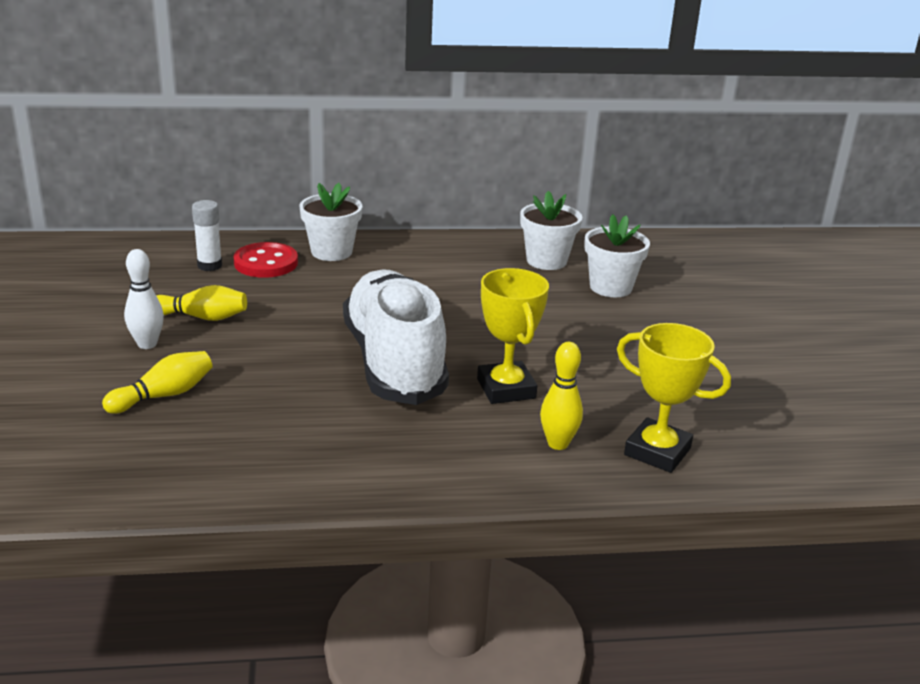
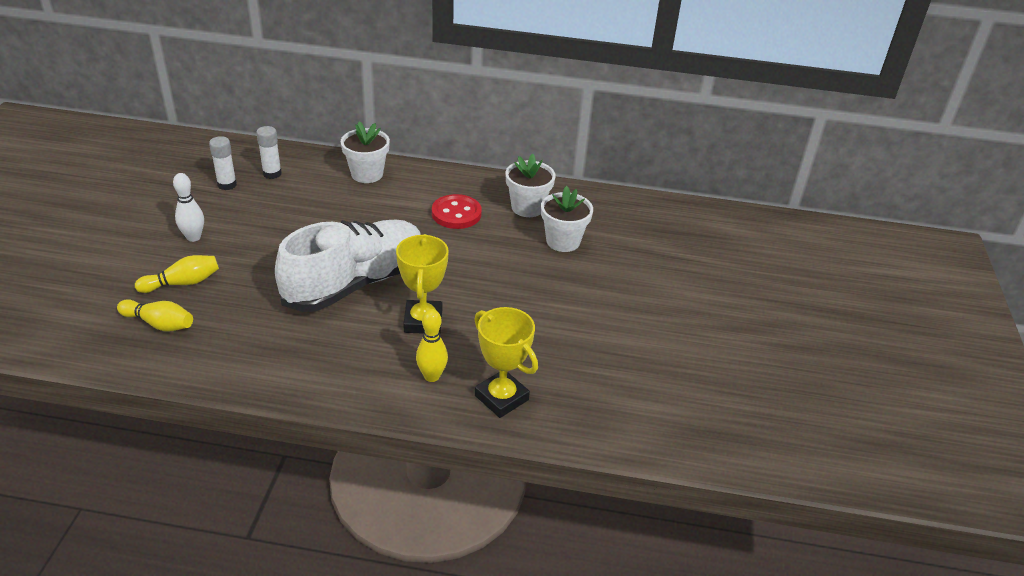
camera: 15 degrees right, 10 degrees up
(157, 284) = (227, 185): none -> white glue stick
(202, 317) = (242, 220): yellow bowling pin -> yellow bowling pin (159, 324)
(266, 263) = (313, 177): red button -> red button (456, 214)
(394, 362) = (355, 283): white shoe -> white shoe turned 45 degrees clockwise

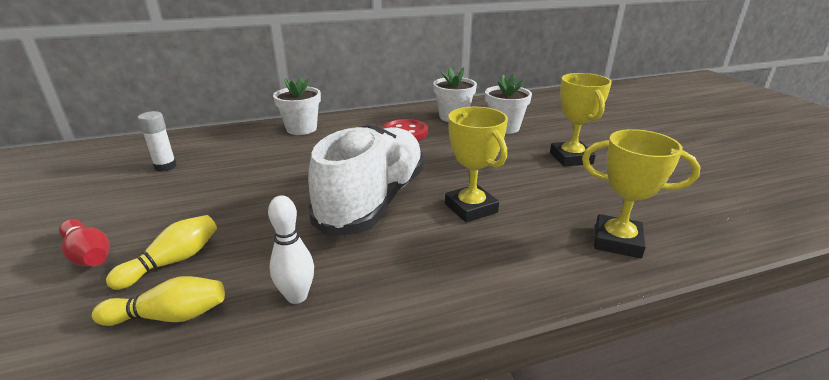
camera: 25 degrees left, 10 degrees down
(136, 256) = (88, 255): none -> red bowling pin
(193, 237) = (157, 216): white bowling pin -> white bowling pin (297, 296)
(272, 174) = (209, 148): white glue stick -> none
(432, 376) = (536, 248): yellow bowling pin -> none
(579, 304) = (571, 158): none -> yellow trophy

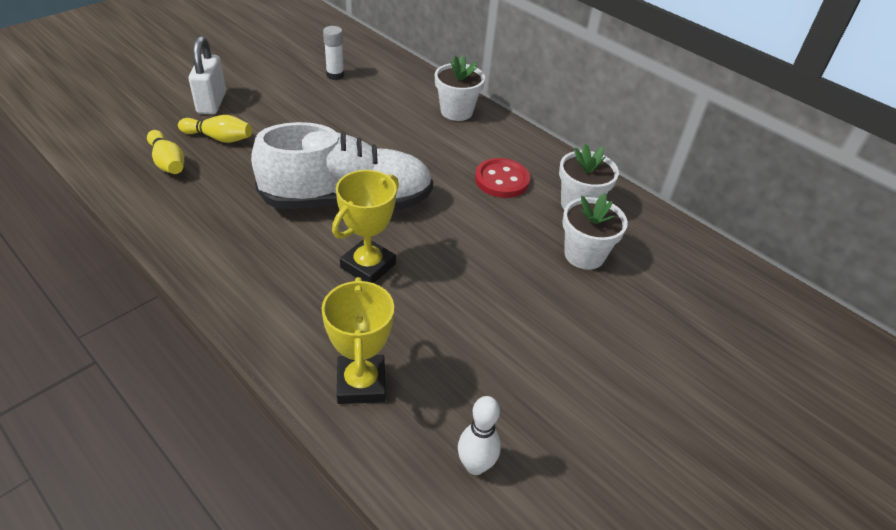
camera: 60 degrees right, 15 degrees up
(88, 255) = (211, 103): red bowling pin -> white padlock
(297, 296) = (204, 206): white bowling pin -> white bowling pin (475, 465)
(571, 158) = (537, 329): yellow trophy -> none

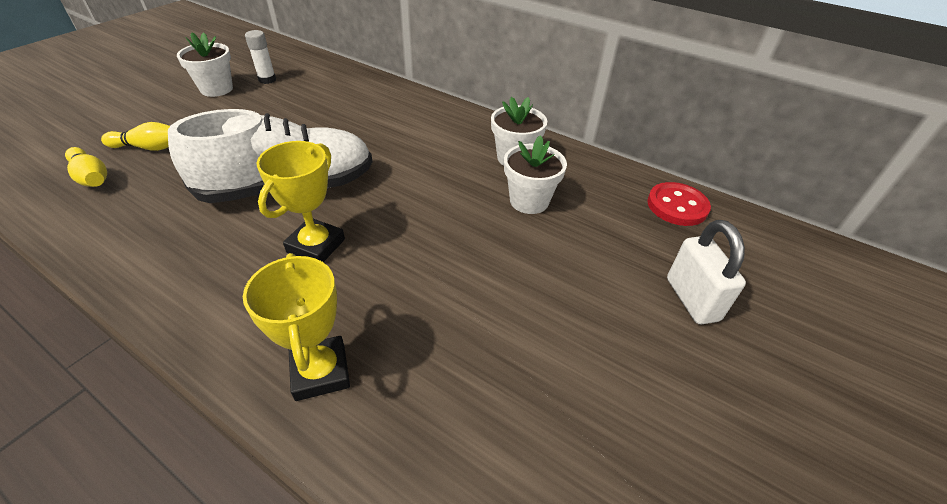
camera: 10 degrees left, 0 degrees up
(211, 103) = (141, 117): white padlock -> white padlock (691, 299)
(456, 111) = (387, 96): white flower pot -> white flower pot (216, 89)
(475, 465) = (461, 440): white bowling pin -> none
(502, 180) = (439, 147): red button -> red button (677, 206)

